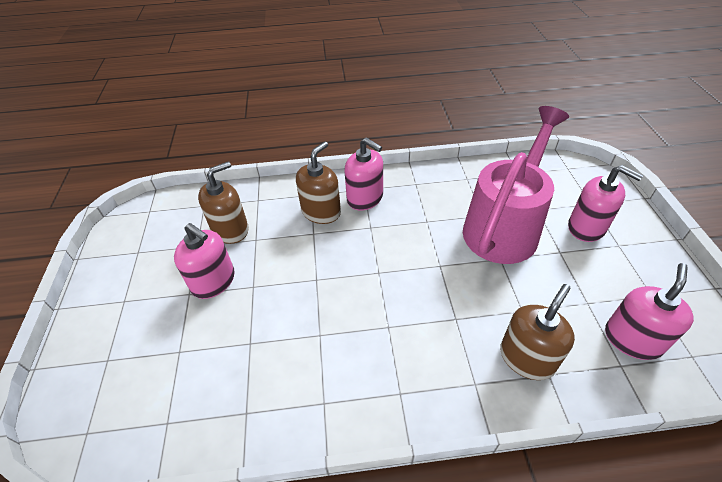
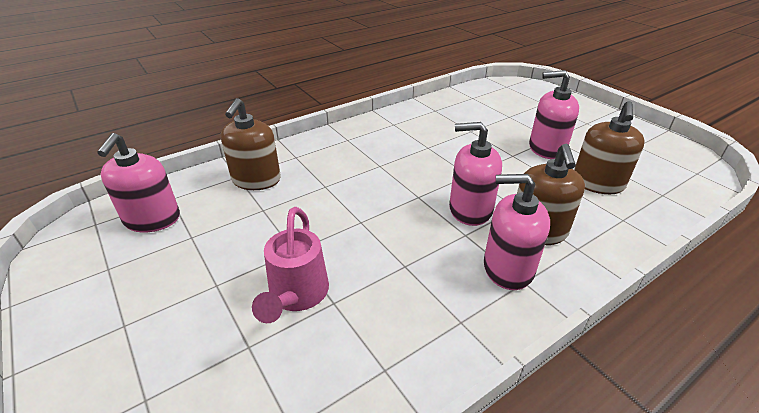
camera: 150 degrees right, 10 degrees down
(505, 226) = (296, 295): pink watering can -> pink watering can, size x0.55
(586, 227) = (168, 339): pink soap dispenser -> pink soap dispenser (470, 209)

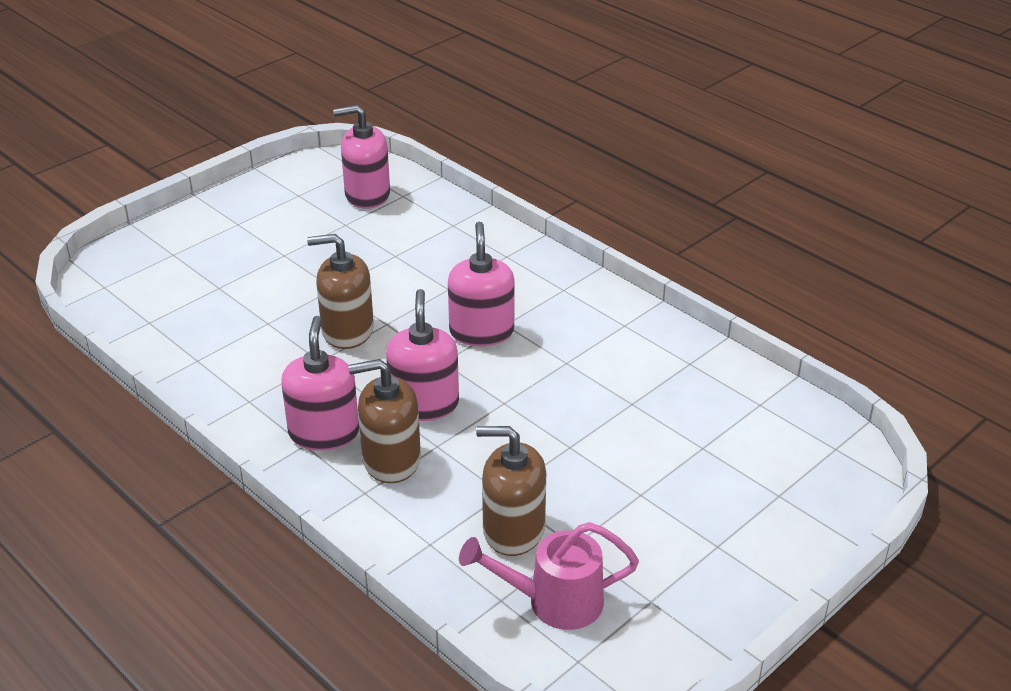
camera: 80 degrees right, 0 degrees up
(256, 180) = (448, 238): brown soap dispenser -> brown soap dispenser (347, 331)
(296, 295) = (274, 300): pink watering can -> pink watering can (554, 602)
(546, 148) = (602, 484): pink soap dispenser -> pink soap dispenser (481, 332)

